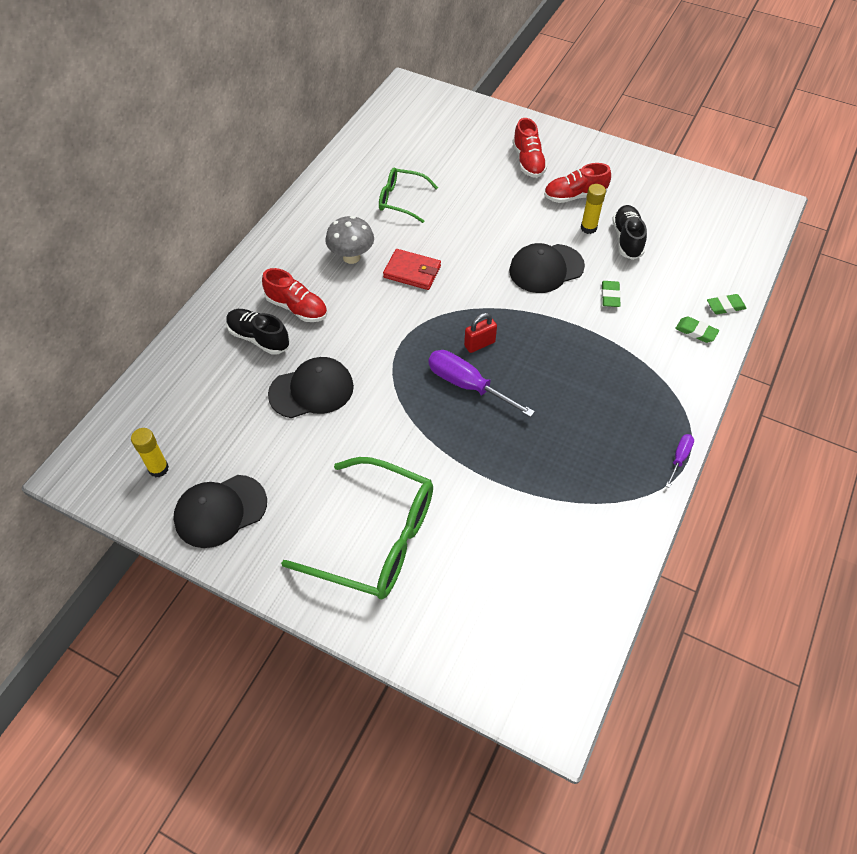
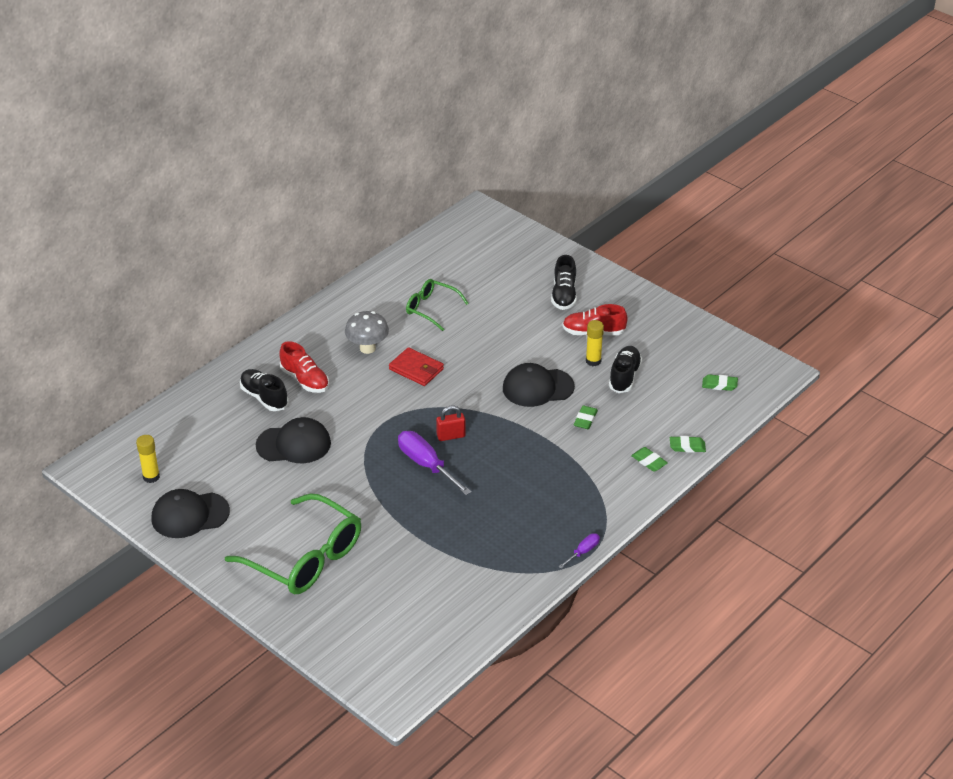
camera: 15 degrees right, 15 degrees down
(528, 161) = (564, 295): red shoe -> black shoe
(723, 230) = (719, 385): none -> green eraser

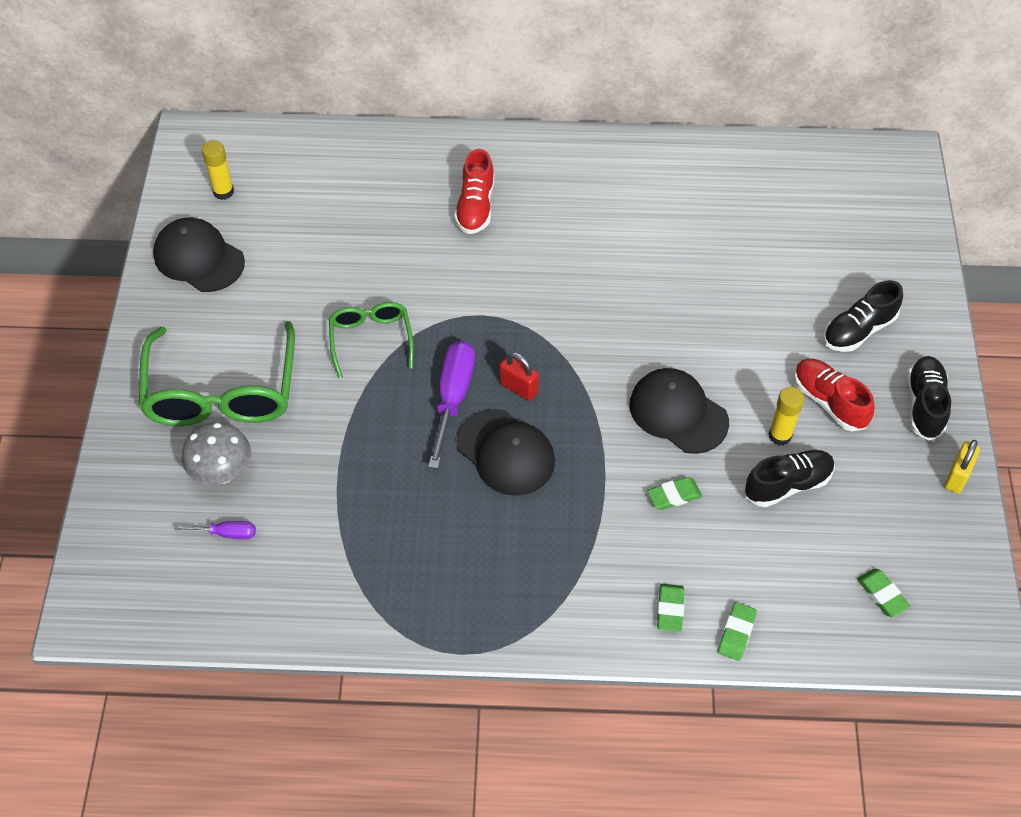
camera: 50 degrees right, 15 degrees up
(264, 397) = (417, 194): black shoe -> black shoe (924, 404)
(294, 444) = (374, 265): black cap -> black cap (506, 452)
(367, 348) = (577, 222): grey mushroom -> grey mushroom (222, 473)
(416, 369) = (589, 284): red wallet -> none
(431, 308) = (698, 229): green glasses -> green glasses (371, 339)
(583, 552) = (457, 643): purple screwdriver -> purple screwdriver (226, 533)
(684, 319) = (957, 476): none -> yellow padlock
(687, 446) = (736, 633): green eraser -> green eraser turned 60 degrees clockwise

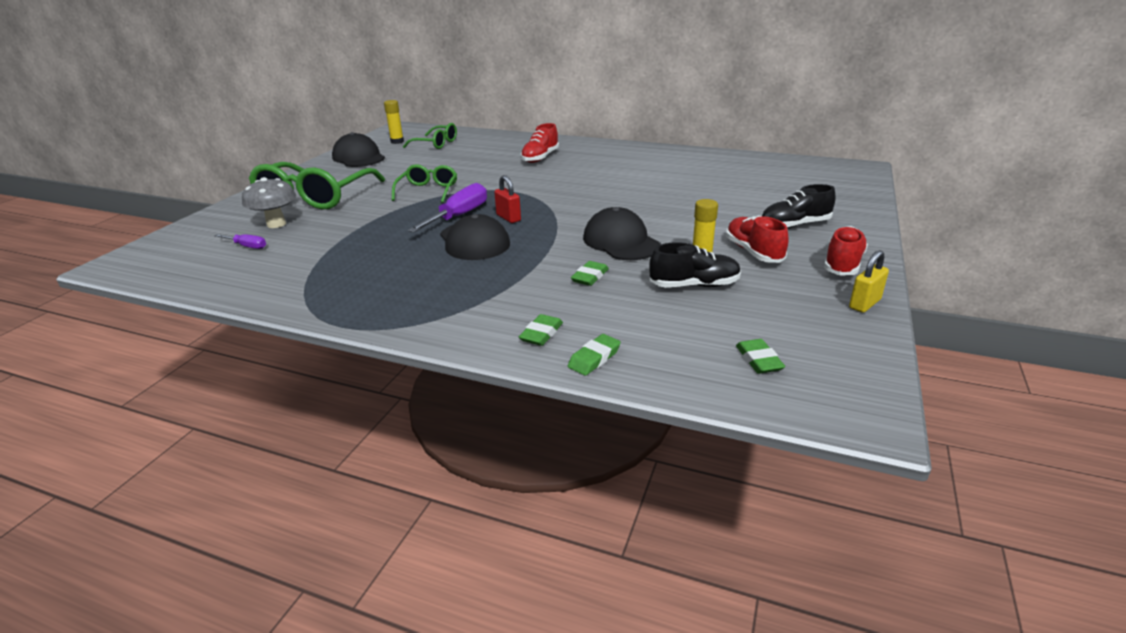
camera: 20 degrees right, 25 degrees down
(292, 188) = (436, 144): none -> green glasses
(674, 496) = (590, 277): green eraser -> green eraser turned 60 degrees counterclockwise
(924, 404) = (843, 264): black shoe -> red shoe

